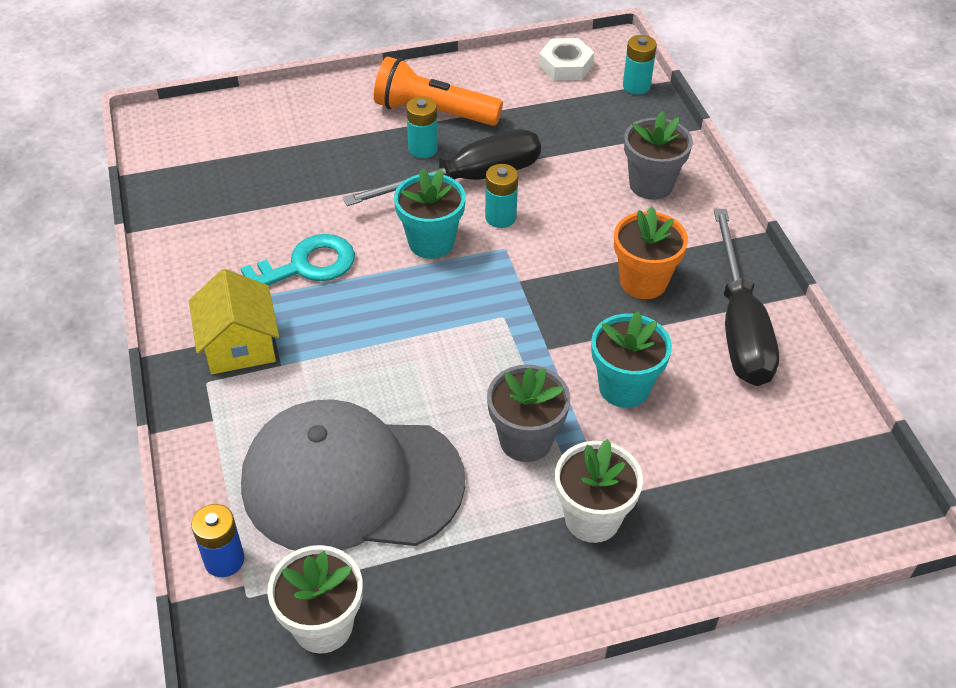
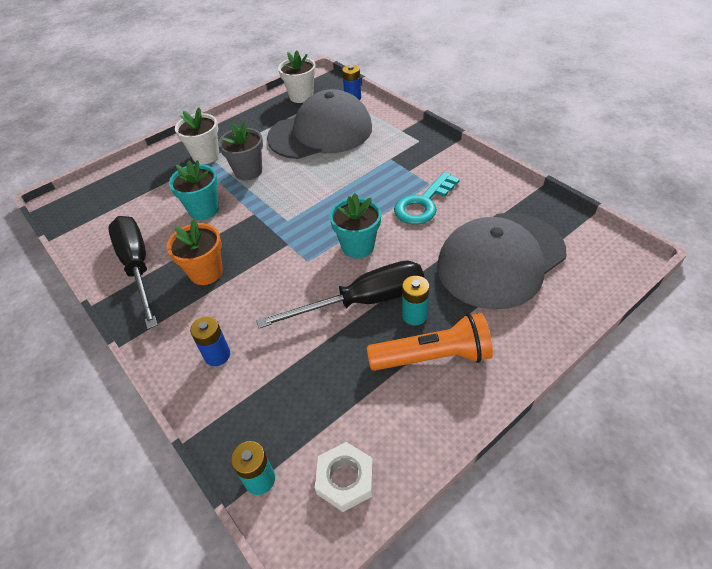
camera: 160 degrees right, 0 degrees up
(239, 345) = (419, 158): yellow house -> none
(282, 167) = (500, 259): none -> grey cap
(467, 180) = (363, 301): black screwdriver -> black screwdriver turned 150 degrees counterclockwise
(500, 217) = (322, 281): turquoise battery -> none
(651, 184) = (217, 355): grey flower pot -> blue battery

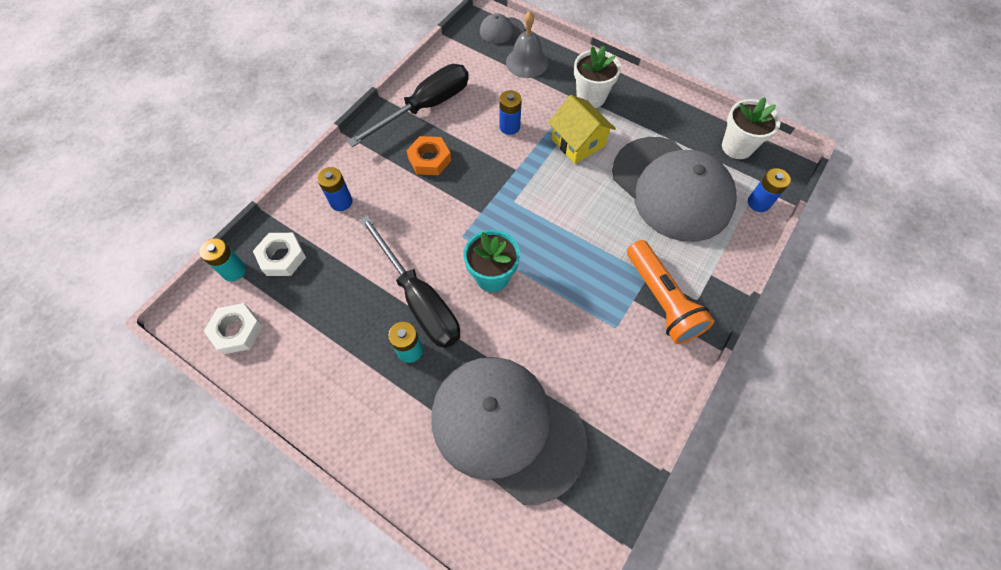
camera: 70 degrees right, 15 degrees up
(83, 196) = (501, 30): none -> grey cap
(137, 186) = (527, 62): none -> grey bell
(204, 210) = (509, 127): turquoise flower pot -> blue battery
(206, 272) = (429, 159): orange flower pot -> orange nut
(248, 171) = (578, 142): grey flower pot -> yellow house
(263, 422) = (282, 257): none -> white nut
(423, 204) = (577, 327): turquoise key -> none
(433, 357) = (362, 377): orange flashlight -> orange flashlight (661, 300)

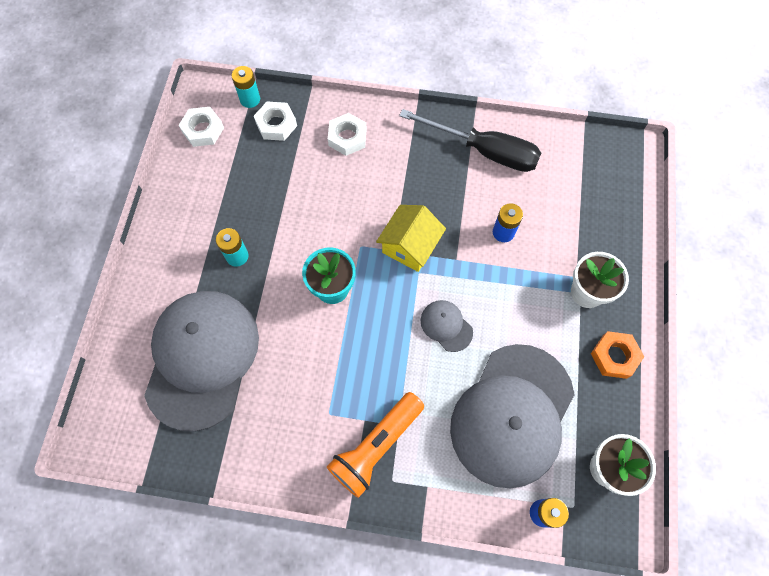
camera: 65 degrees right, 5 degrees up
(341, 202) = (347, 137): blue battery -> white nut
(419, 299) = (284, 241): black screwdriver -> none
(429, 159) = (427, 182): orange nut -> orange nut (614, 356)
(501, 30) = (625, 171): grey cap -> grey cap (446, 326)
(527, 62) = (596, 212): grey bell -> none
(578, 142) = (520, 302): yellow house -> yellow house (410, 246)

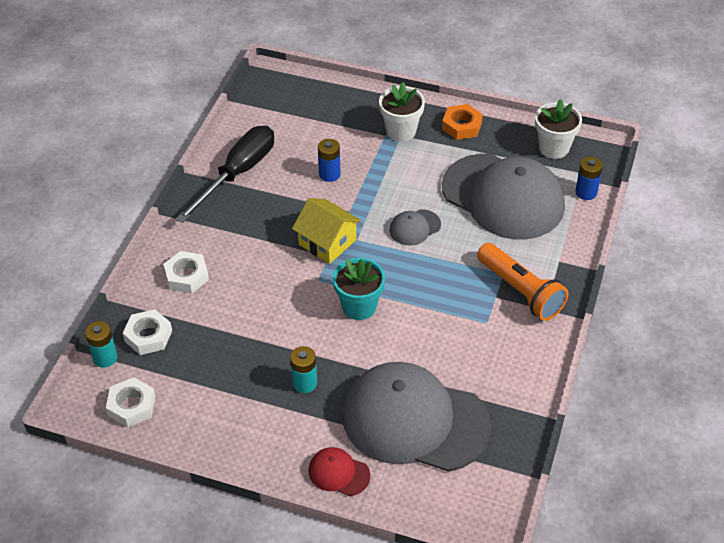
camera: 80 degrees left, 20 degrees down
(142, 301) = (338, 473): none -> red cap

